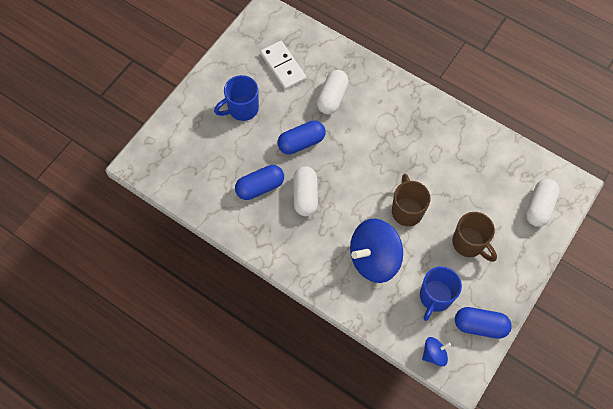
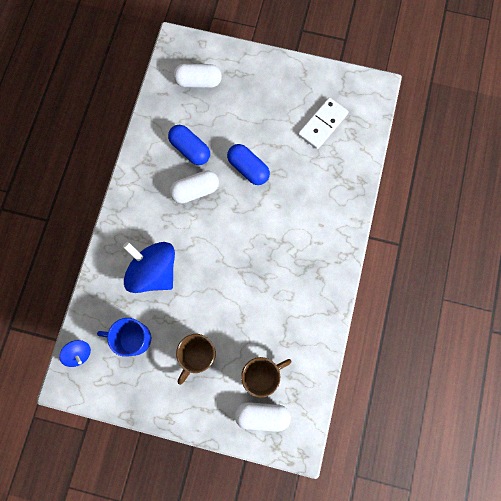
camera: 70 degrees right, 10 degrees up
(242, 109) = (263, 106): blue mug -> none
(332, 97) = (307, 180): white capsule -> white capsule (198, 81)
(407, 210) = (212, 286): brown mug -> brown mug (261, 375)
(480, 325) = (118, 388): blue capsule -> none

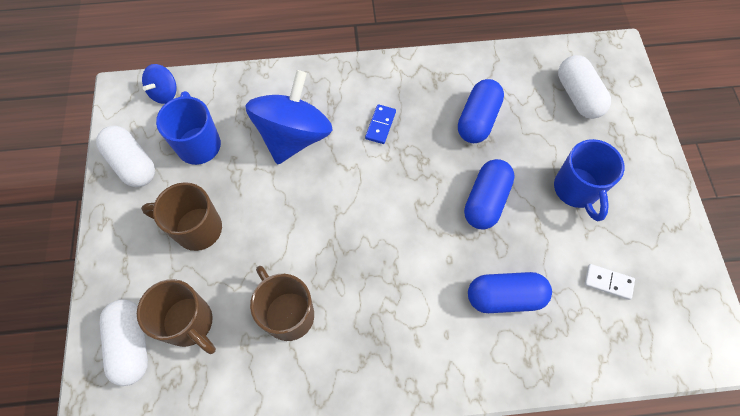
camera: 70 degrees right, 10 degrees down
(169, 212) = (380, 125): none -> blue domino
(195, 190) = (423, 146): white capsule -> white capsule (132, 164)
(261, 114) = (576, 190): none -> blue mug
(277, 312) = (288, 314): none -> brown mug
(311, 184) = (505, 297): none -> blue capsule
(322, 124) = (608, 282): white domino -> white domino, size x0.54

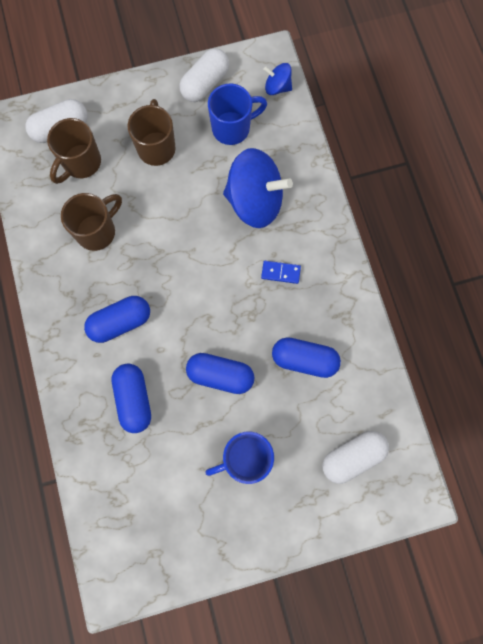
camera: 80 degrees right, 10 degrees up
(410, 300) = (120, 322): none -> blue capsule
(608, 282) = (159, 489): white domino -> none

